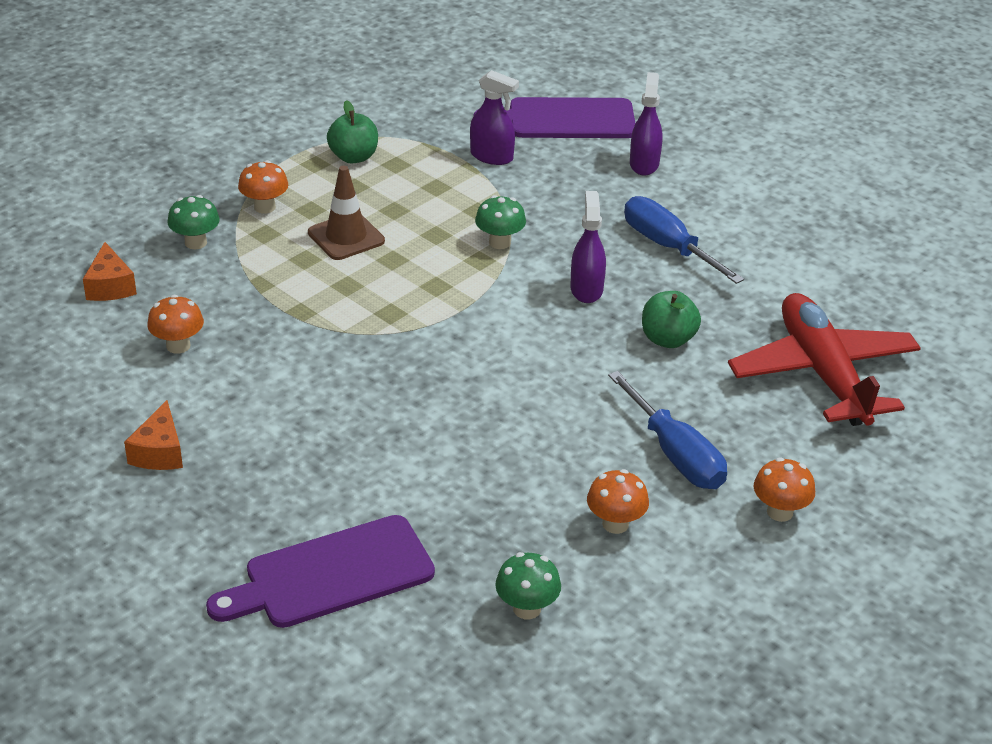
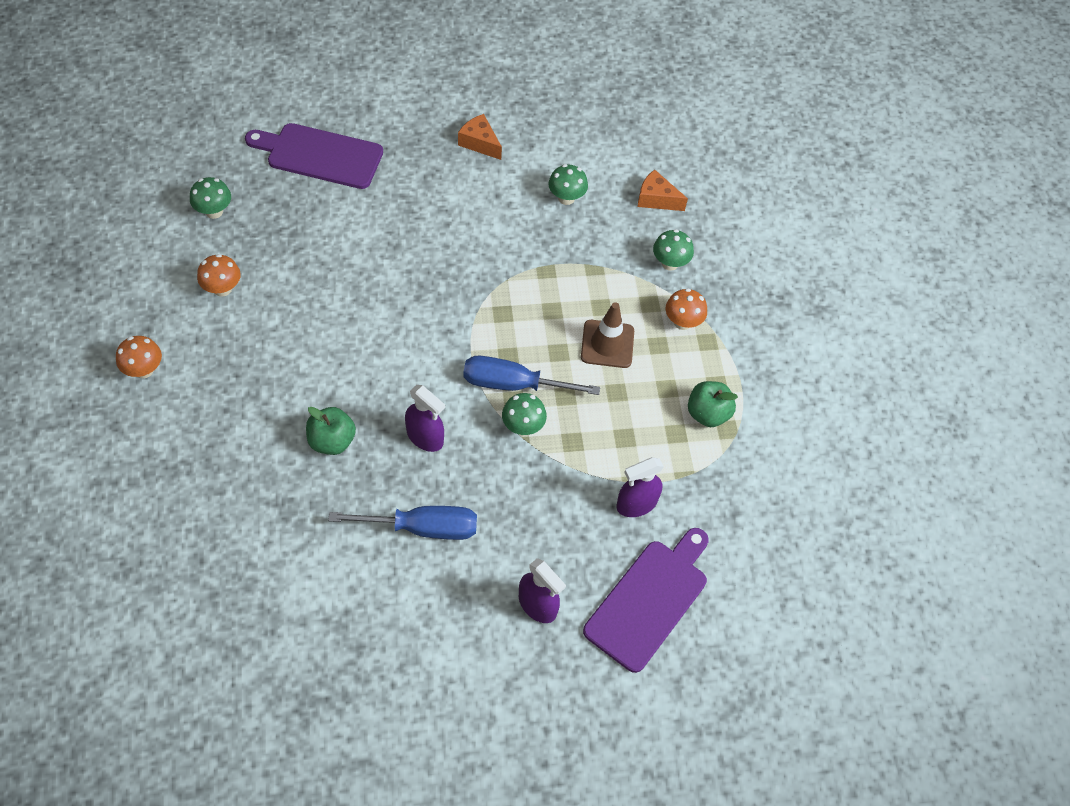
camera: 125 degrees right, 20 degrees up
(178, 346) = (566, 198): orange mushroom -> green mushroom
(331, 575) = (320, 155): purple cutting board -> purple cutting board turned 90 degrees counterclockwise
(675, 454) = (237, 358): blue screwdriver -> blue screwdriver (513, 384)
(822, 373) = (212, 501): red plane -> none

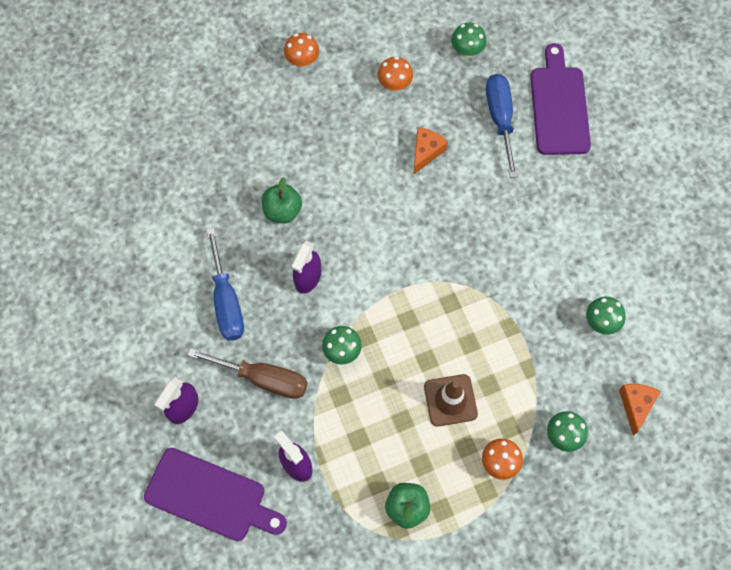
camera: 80 degrees right, 10 degrees up
(479, 143) = (632, 229): orange cheese -> orange cheese (426, 152)
(513, 384) = (381, 332): blue screwdriver -> blue screwdriver (500, 119)
(529, 512) = (263, 378): none -> brown screwdriver

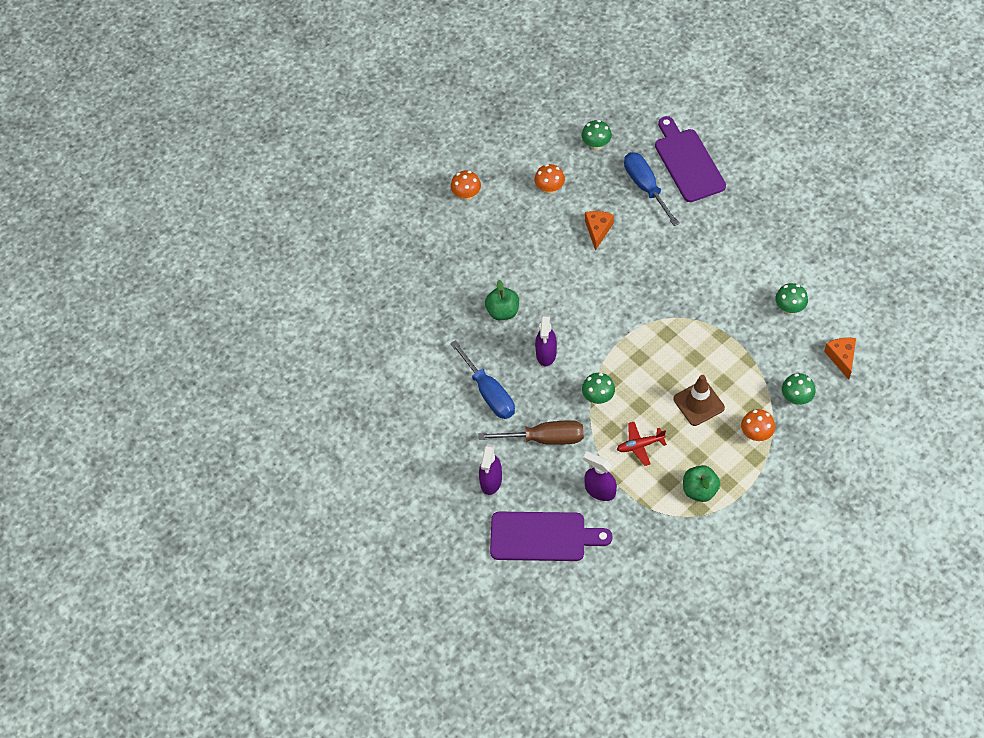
camera: 15 degrees left, 10 degrees down
(363, 427) = (640, 445): none -> red plane

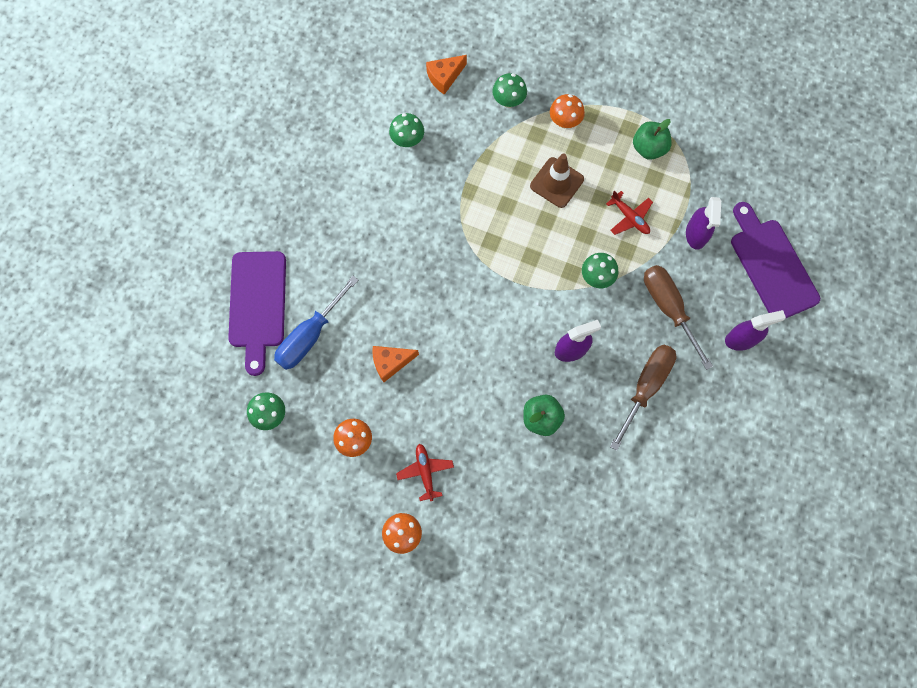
camera: 120 degrees left, 15 degrees up
(489, 393) = (646, 387): blue screwdriver -> brown screwdriver
(503, 223) = (425, 472): none -> red plane
(687, 162) = (257, 304): purple cutting board -> purple cutting board turned 45 degrees counterclockwise

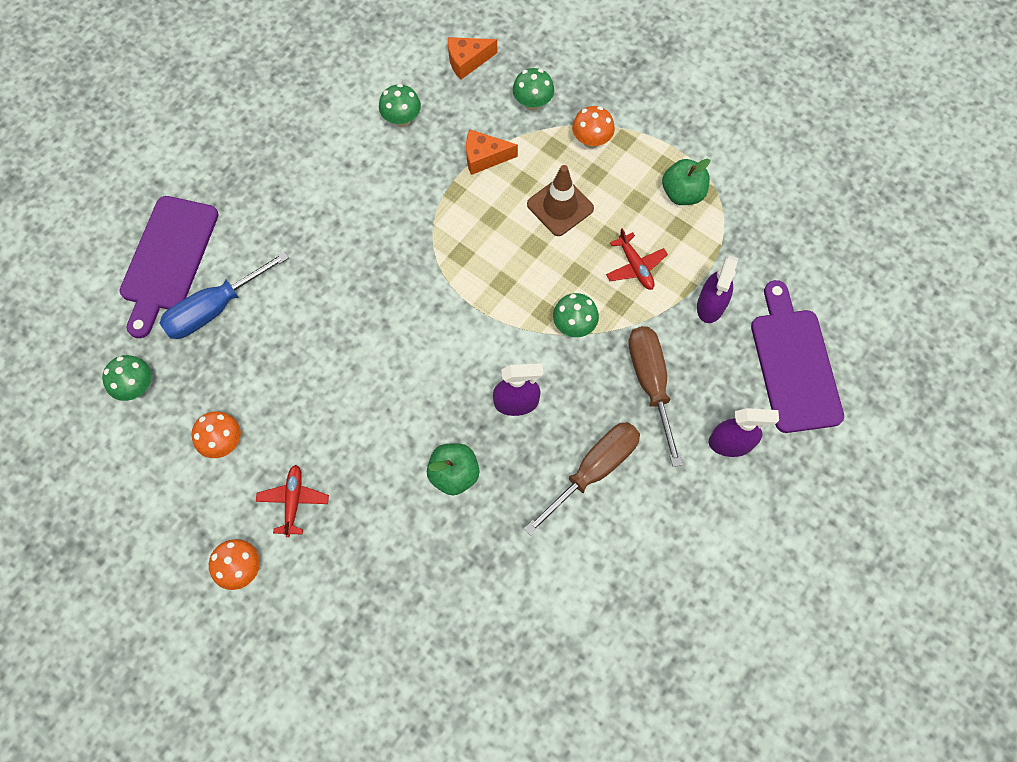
camera: 15 degrees right, 5 degrees down
(391, 363) = (297, 363): orange cheese -> orange cheese (484, 157)

